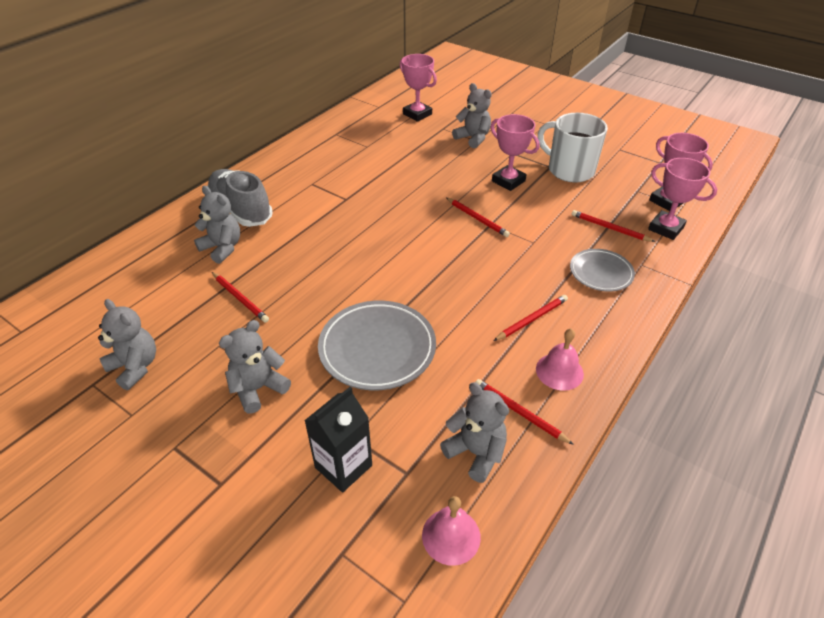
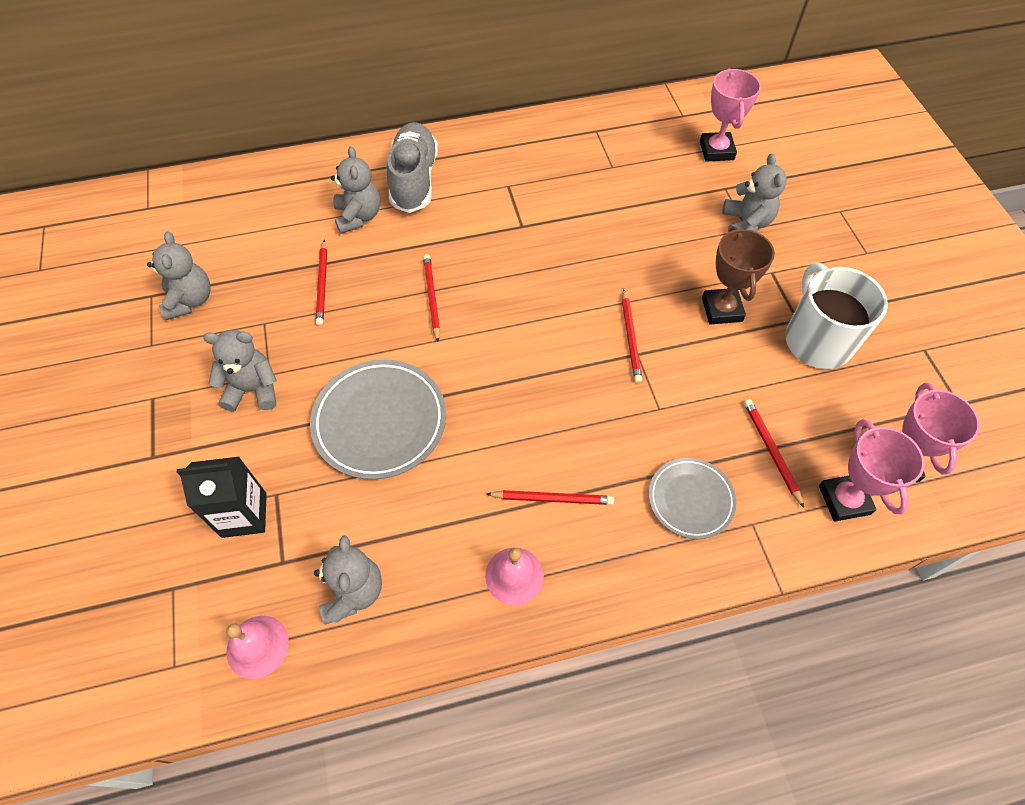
camera: 40 degrees right, 15 degrees up
(508, 181) = (721, 309): pink trophy -> brown trophy
(519, 412) = (430, 586): red pencil -> red pencil (431, 298)

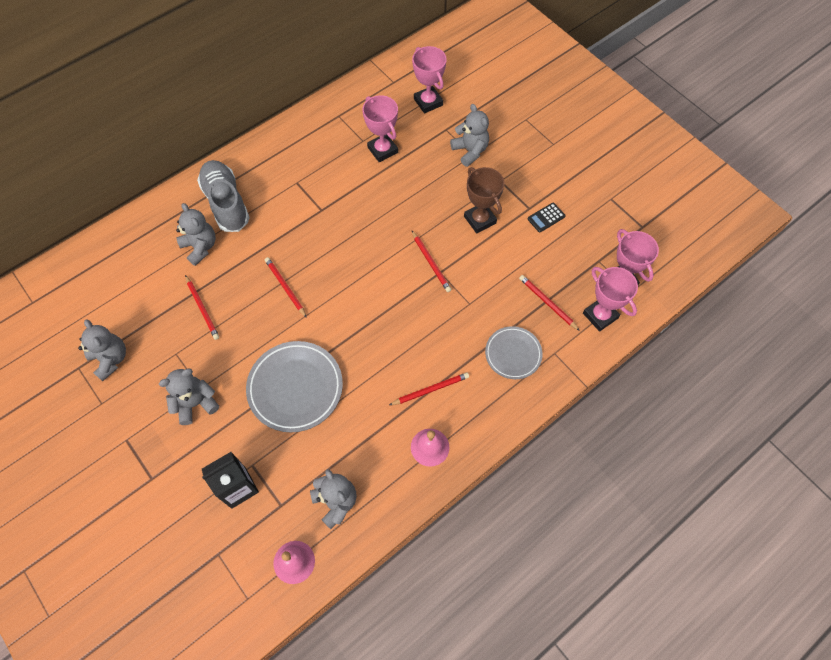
camera: 25 degrees left, 5 degrees up
(632, 185) = (382, 150): none -> pink trophy
(817, 340) = (546, 218): white mug -> black calculator

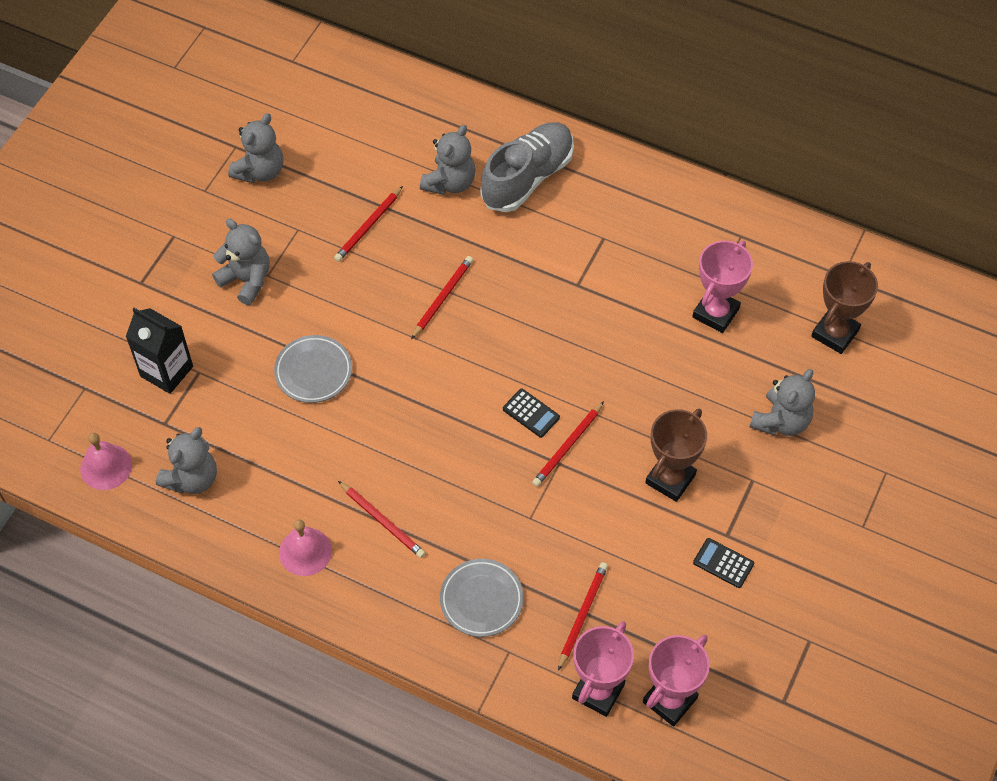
camera: 65 degrees right, 5 degrees down
(295, 388) = (313, 371): grey plate -> grey plate, size x0.61
(397, 272) = (531, 413): none -> black calculator
(428, 102) = (835, 333): pink trophy -> brown trophy

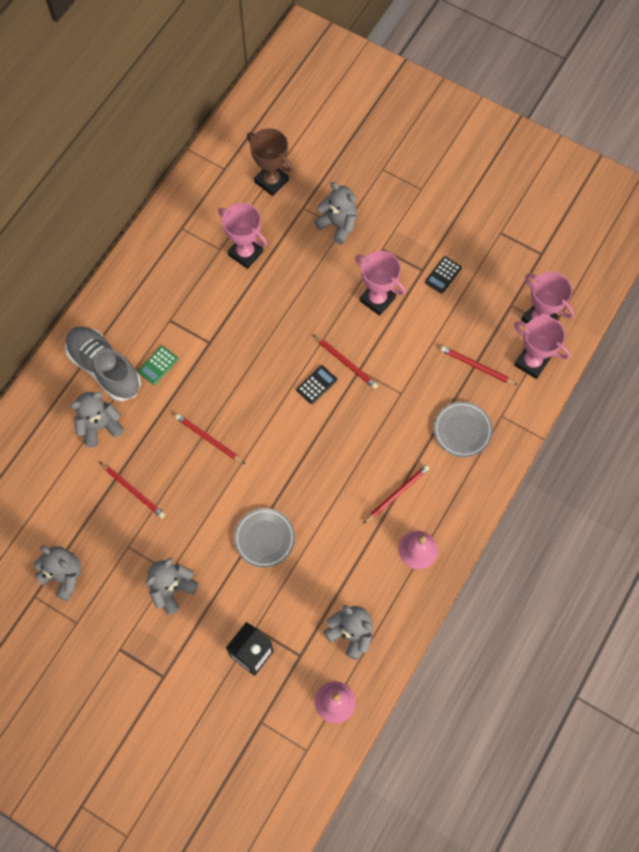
camera: 85 degrees left, 10 degrees up
(450, 182) = (100, 426): grey teddy bear -> grey teddy bear turned 60 degrees counterclockwise
(538, 233) = (158, 365): none -> green calculator
(670, 479) = (377, 299): brown trophy -> pink trophy

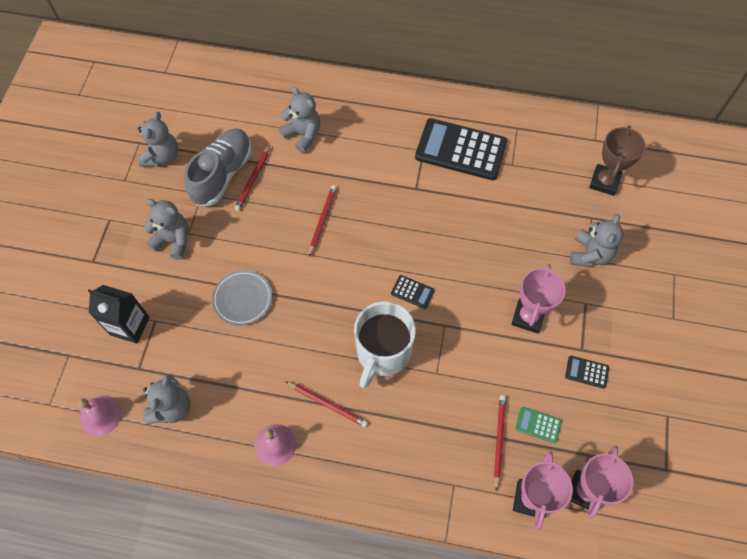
camera: 70 degrees right, 5 degrees down
(104, 368) = (357, 119): grey shoe -> grey shoe (222, 174)
(158, 365) = (376, 157): green calculator -> green calculator (538, 425)
(184, 287) = (460, 150): none -> black calculator
(245, 253) = (518, 186): pink trophy -> none
(346, 362) = (447, 310): red pencil -> none
(365, 431) = (382, 352): none -> white mug
(462, 430) = (420, 448): grey plate -> none

